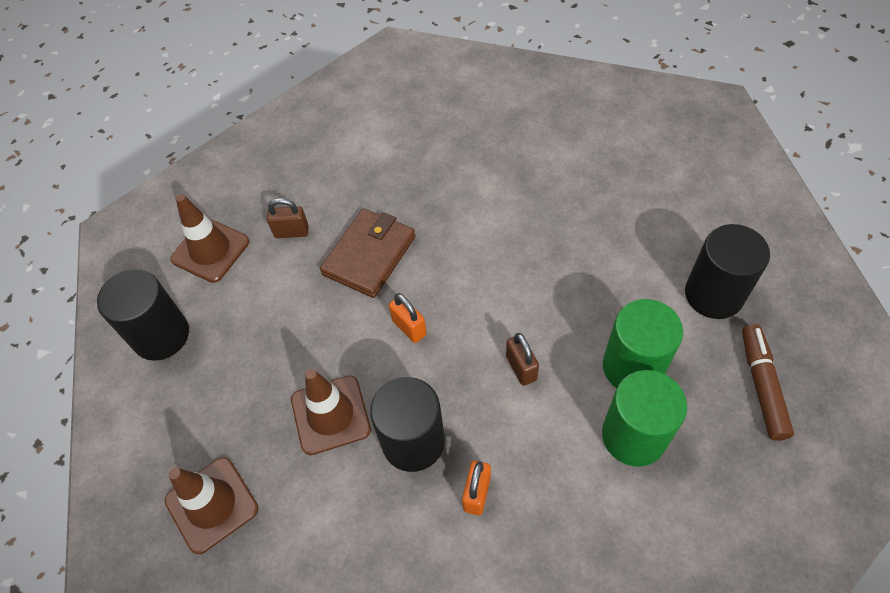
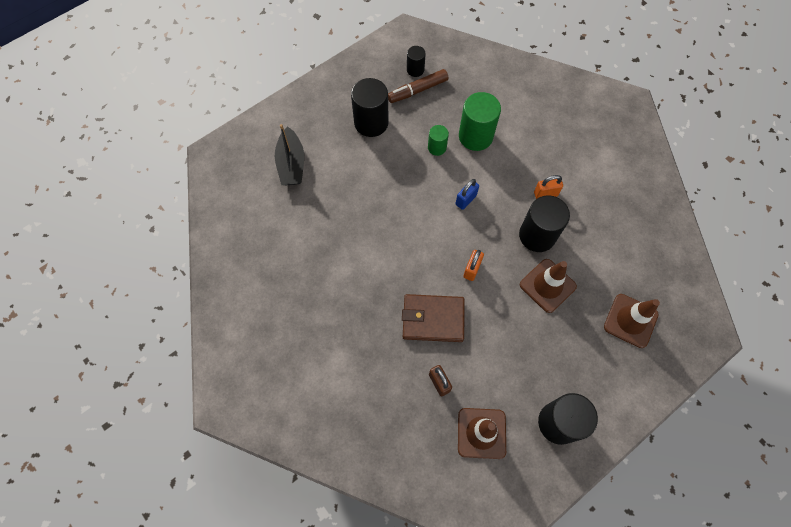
camera: 120 degrees left, 10 degrees up
(521, 368) = (466, 200): brown padlock -> blue padlock
(633, 367) = (437, 147): green cylinder -> green cylinder, size x0.54
(672, 179) = (291, 164): none -> black boat
(810, 400) = (415, 70): none -> black cylinder

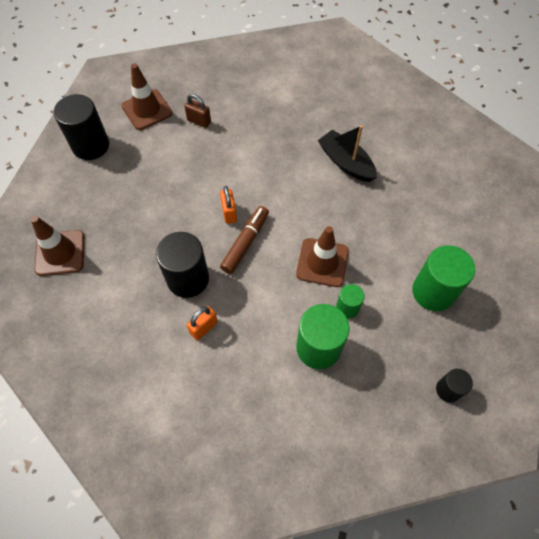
camera: 145 degrees right, 5 degrees down
(291, 164) = (461, 205): black boat -> black boat (346, 162)
(371, 122) = (433, 292): black cylinder -> green cylinder
(417, 90) = (422, 363): brown marker -> brown marker (245, 243)
(433, 319) = (234, 158): brown wallet -> none
(466, 200) = (278, 271): blue padlock -> none
(547, 285) = (152, 239): brown traffic cone -> brown traffic cone (322, 262)

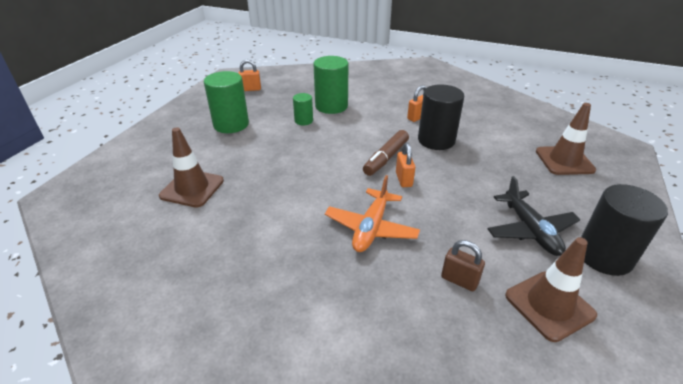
camera: 175 degrees left, 25 degrees down
(134, 164) = (530, 230): none -> black plane
(258, 157) = (371, 228): none -> orange plane
(322, 262) = (316, 143): brown traffic cone -> brown traffic cone (192, 188)
(346, 162) = (263, 216): black boat -> none
(448, 390) = (251, 89): black cylinder -> orange padlock

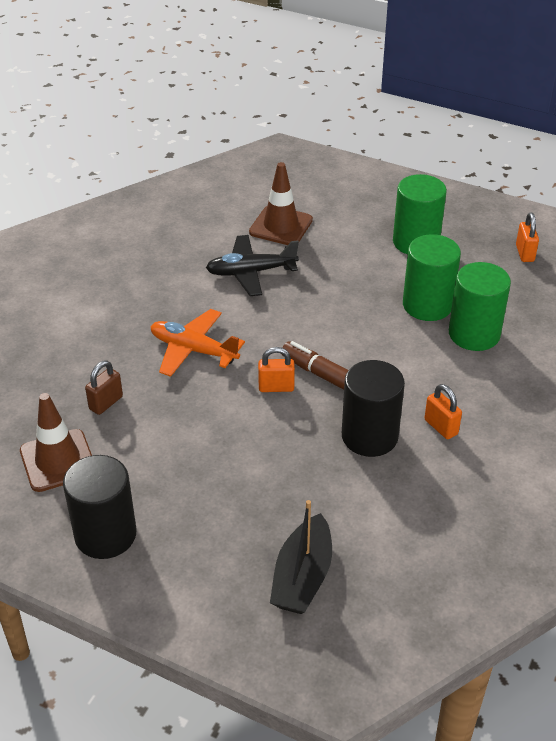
camera: 95 degrees right, 5 degrees up
(303, 121) = (427, 305): green cylinder -> green cylinder, size x1.86
(530, 230) = (162, 481): black plane -> black plane (251, 272)
(564, 161) = (302, 577): brown traffic cone -> black boat

